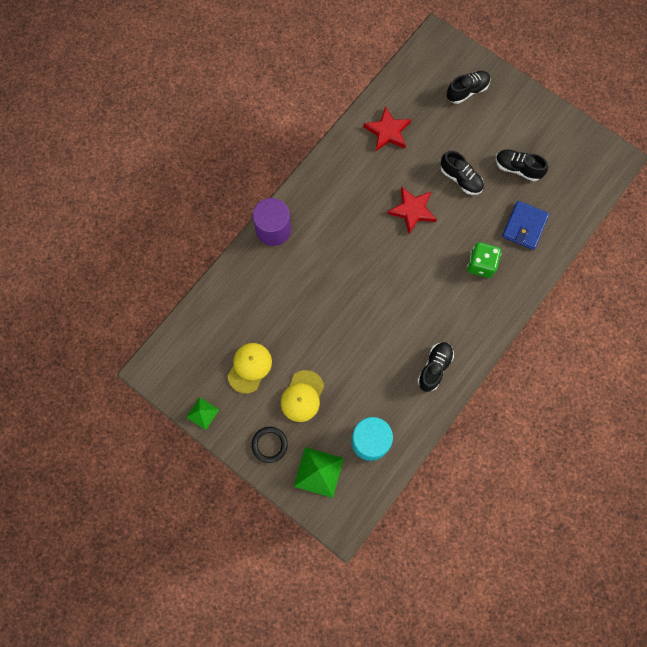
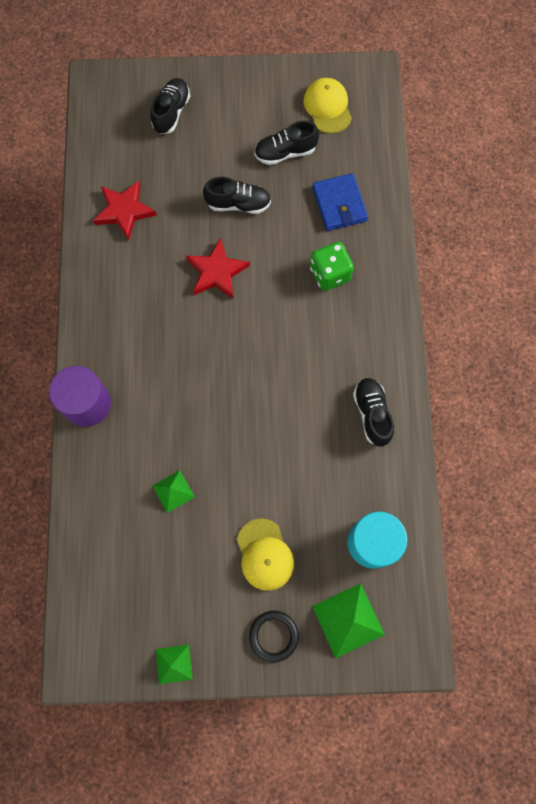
camera: 40 degrees left, 0 degrees up
(249, 367) = (184, 571): yellow cap -> yellow cap (327, 107)
(280, 318) = (173, 491): none -> green pyramid

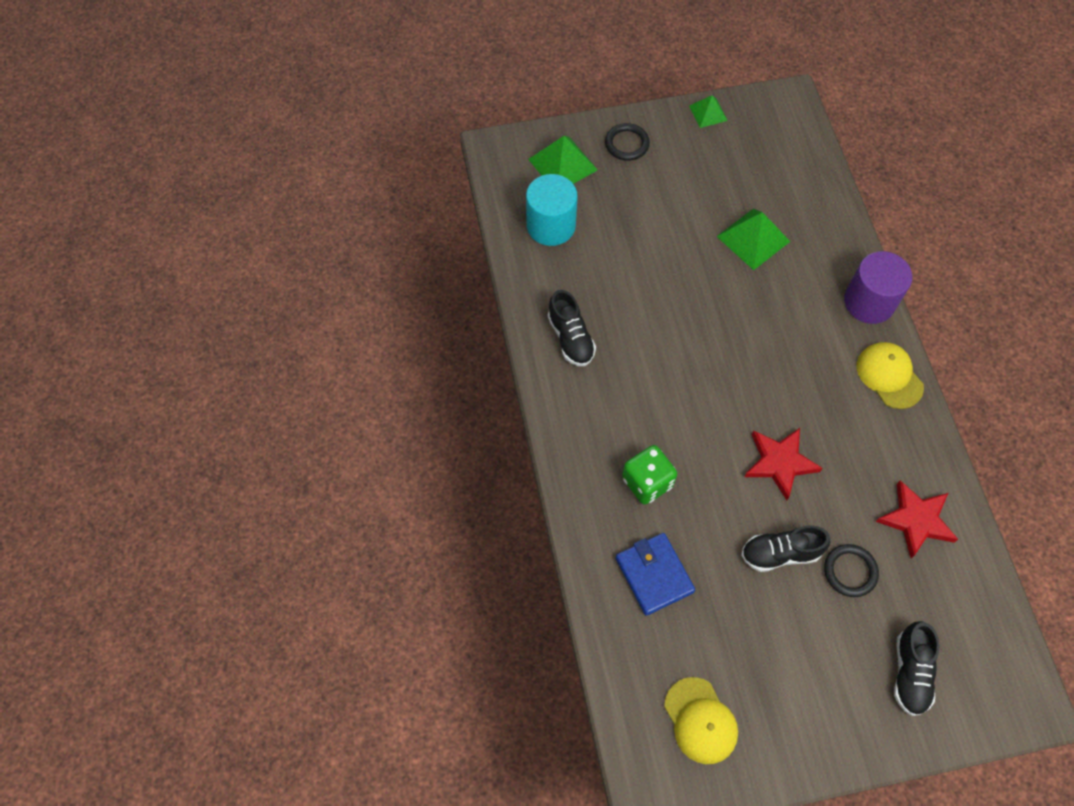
camera: 170 degrees right, 10 degrees down
(173, 491) = (753, 239): green pyramid -> green pyramid, size x1.65
(189, 183) = (850, 571): none -> black ring
(264, 554) = (650, 201): yellow cap -> yellow cap (889, 376)
(285, 152) = (740, 637): black shoe -> none

